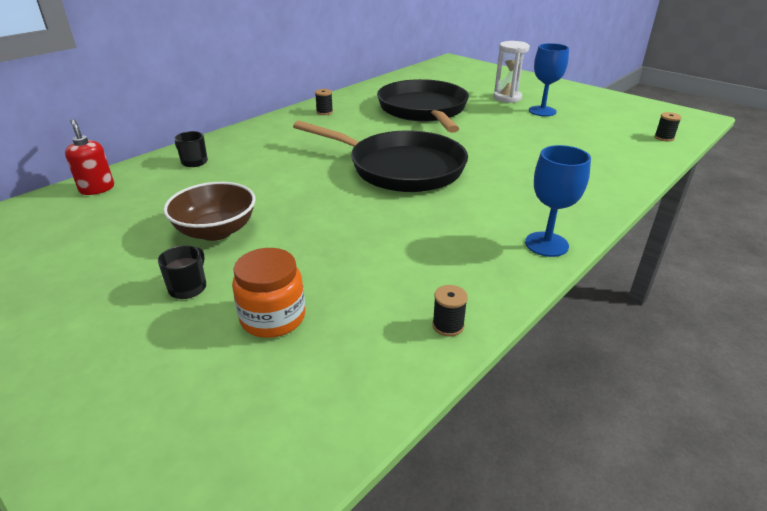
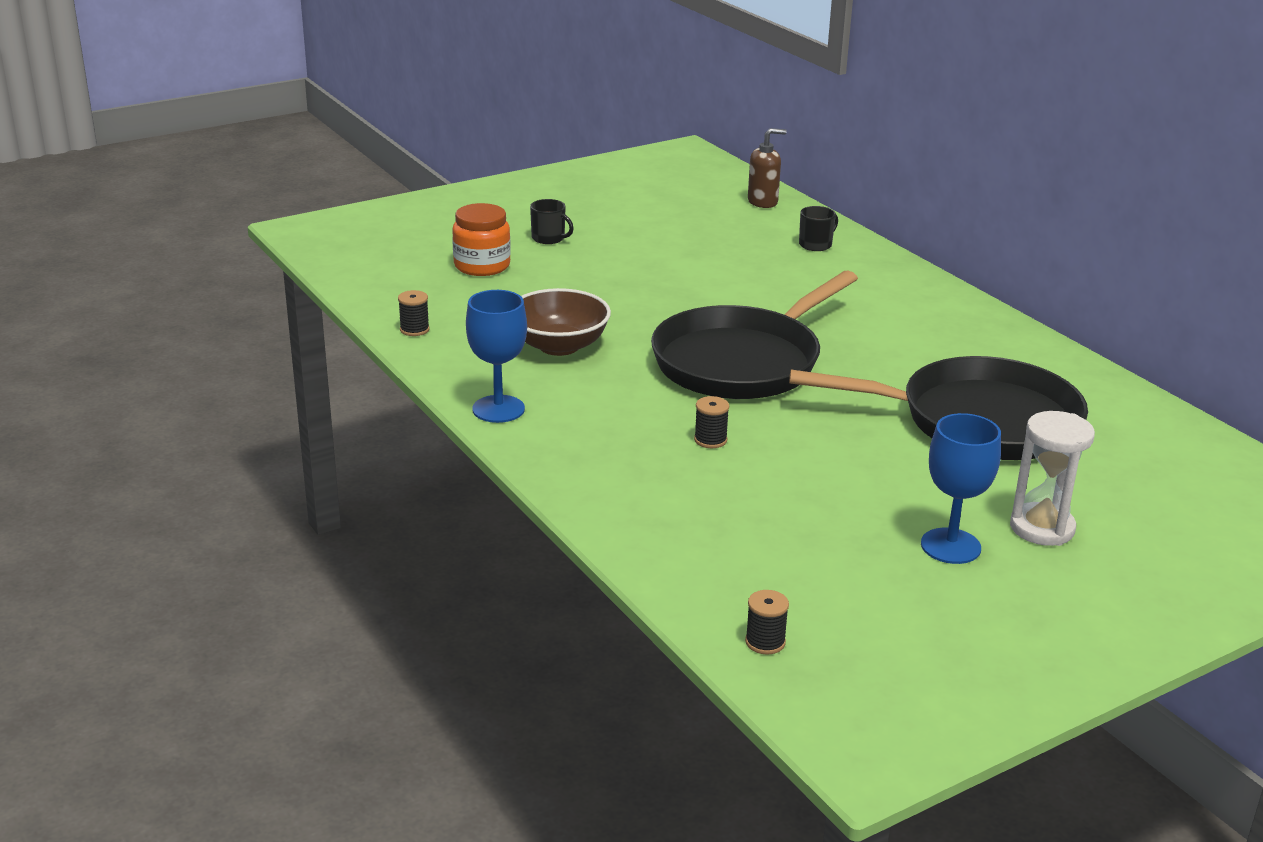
camera: 105 degrees right, 5 degrees down
(97, 189) = (763, 202): red soap dispenser -> brown soap dispenser
(216, 231) = (638, 251): brown bowl -> brown bowl (559, 346)
(324, 112) = (983, 336): black spool -> black spool (710, 440)

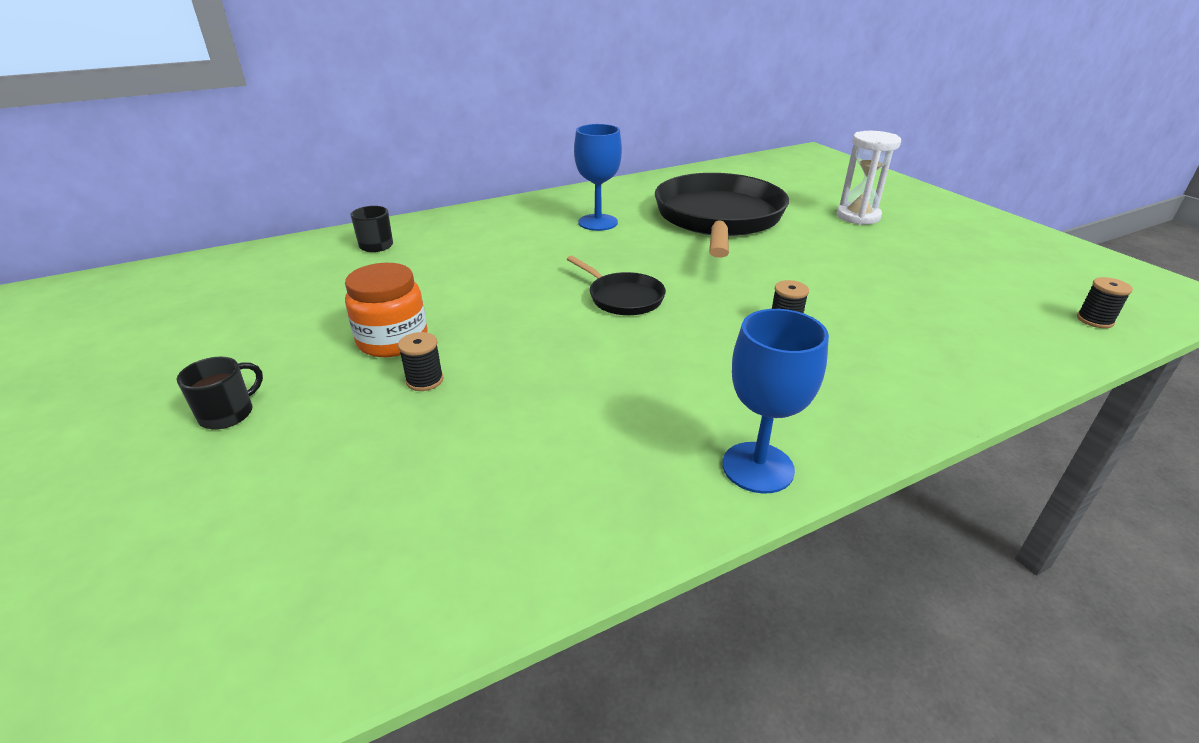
camera: 85 degrees left, 5 degrees up
(414, 329) = (501, 569): black spool -> black spool (424, 380)
(482, 266) = (284, 486): orange jar -> orange jar (393, 340)
(559, 346) = (578, 412): brown bowl -> none
(742, 361) = (623, 298): black pan -> black pan, size x0.45
(763, 202) = (247, 261): brown soap dispenser -> none
(950, 546) = (901, 244): blue goblet -> blue goblet (598, 222)

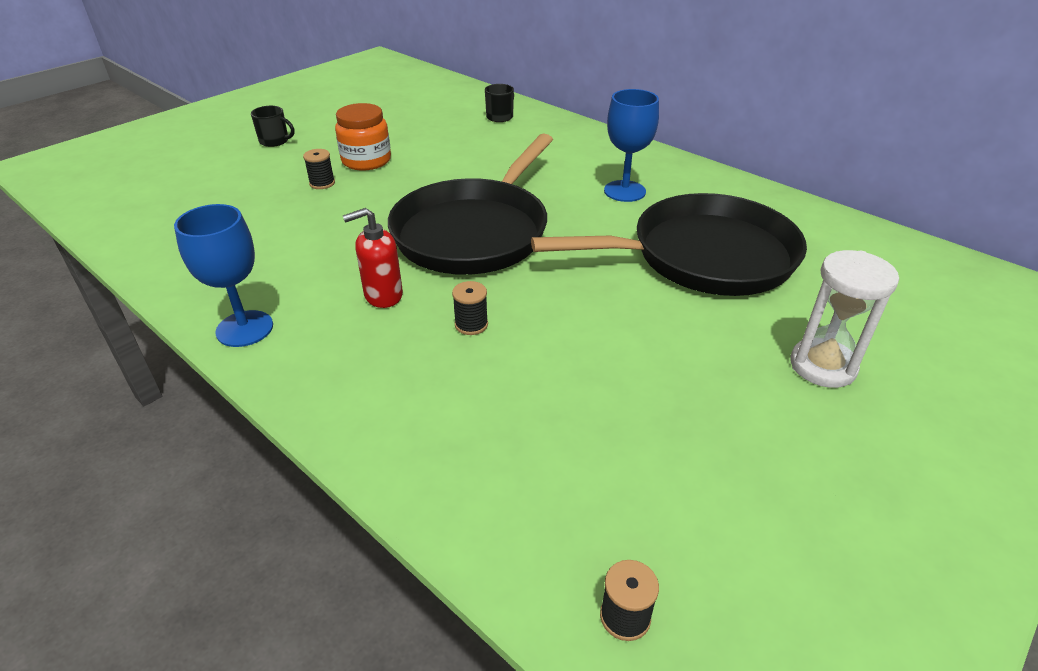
camera: 70 degrees right, 5 degrees up
(623, 298) = (475, 231): black pan -> black pan, size x2.22
(720, 364) = (383, 295): none -> red soap dispenser

